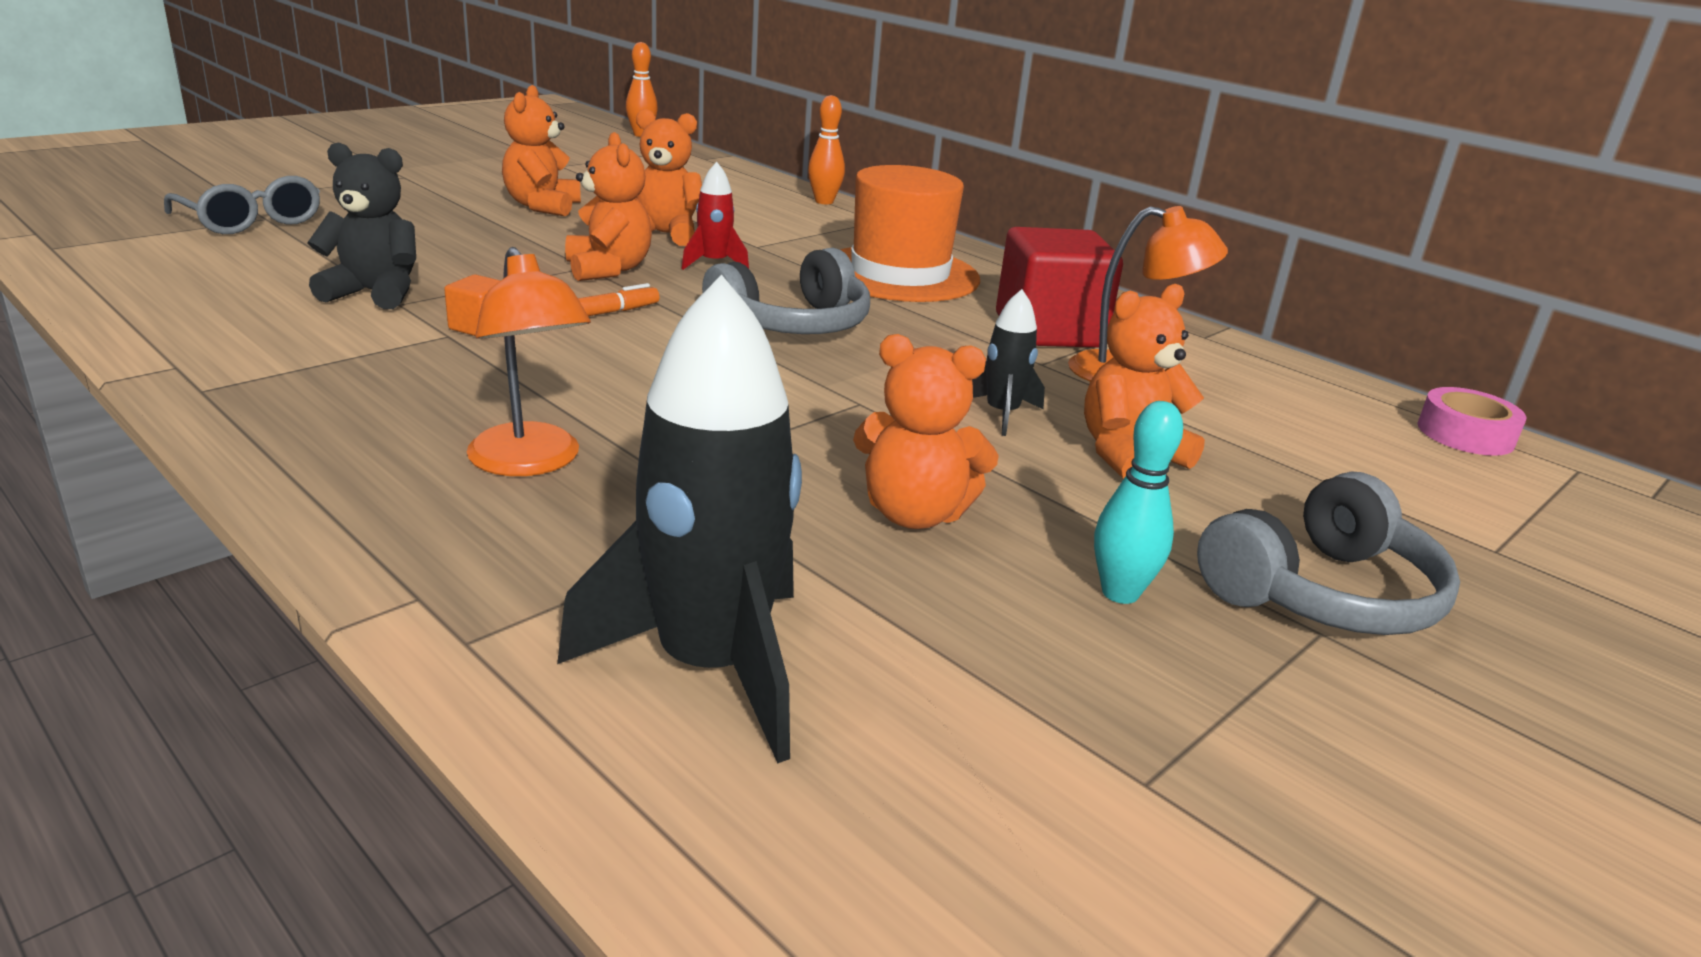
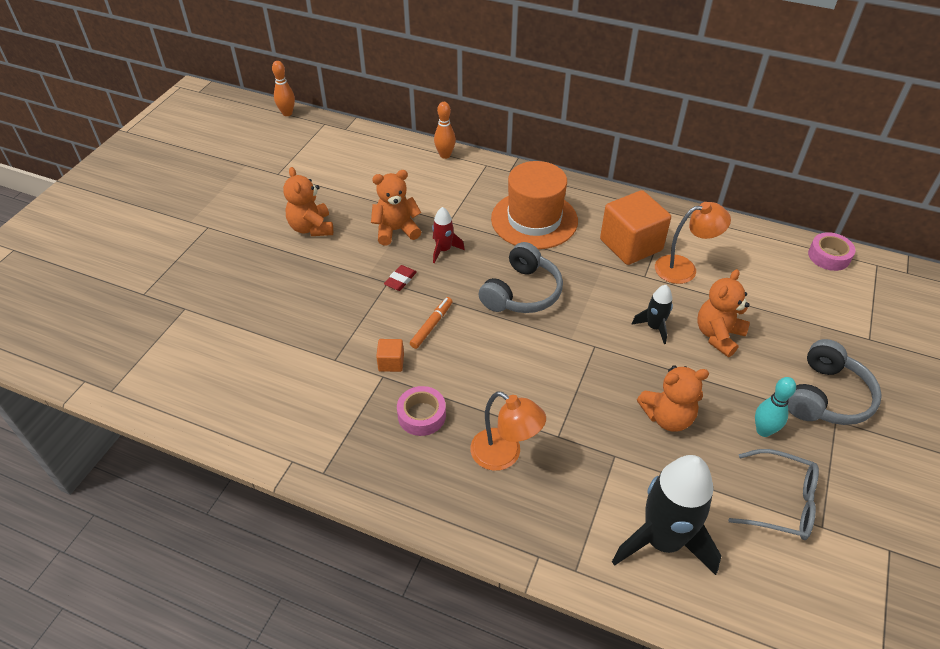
camera: 20 degrees left, 20 degrees up
(251, 221) = (181, 315): grey glasses -> grey glasses (781, 502)
(374, 293) = (315, 356): black teddy bear -> none
(451, 384) = (422, 415): none -> pink tape
(608, 269) = (400, 280): orange teddy bear -> red eraser
(1049, 331) = (631, 245): red cube -> orange cube

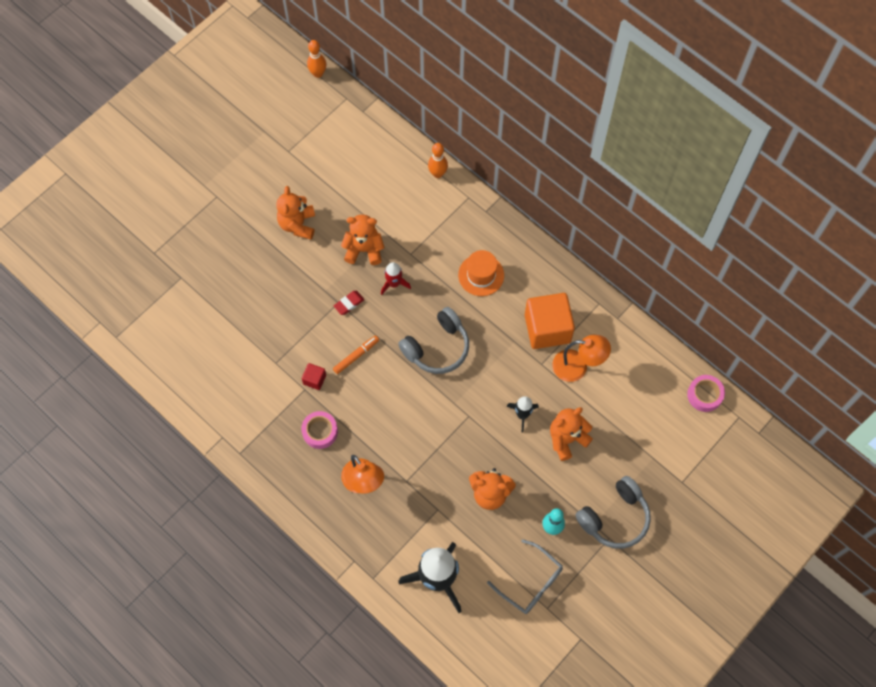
camera: 20 degrees right, 20 degrees up
(391, 362) = (314, 379): orange cube -> red cube
(534, 220) = (481, 275): orange hat -> orange hat, size x0.61

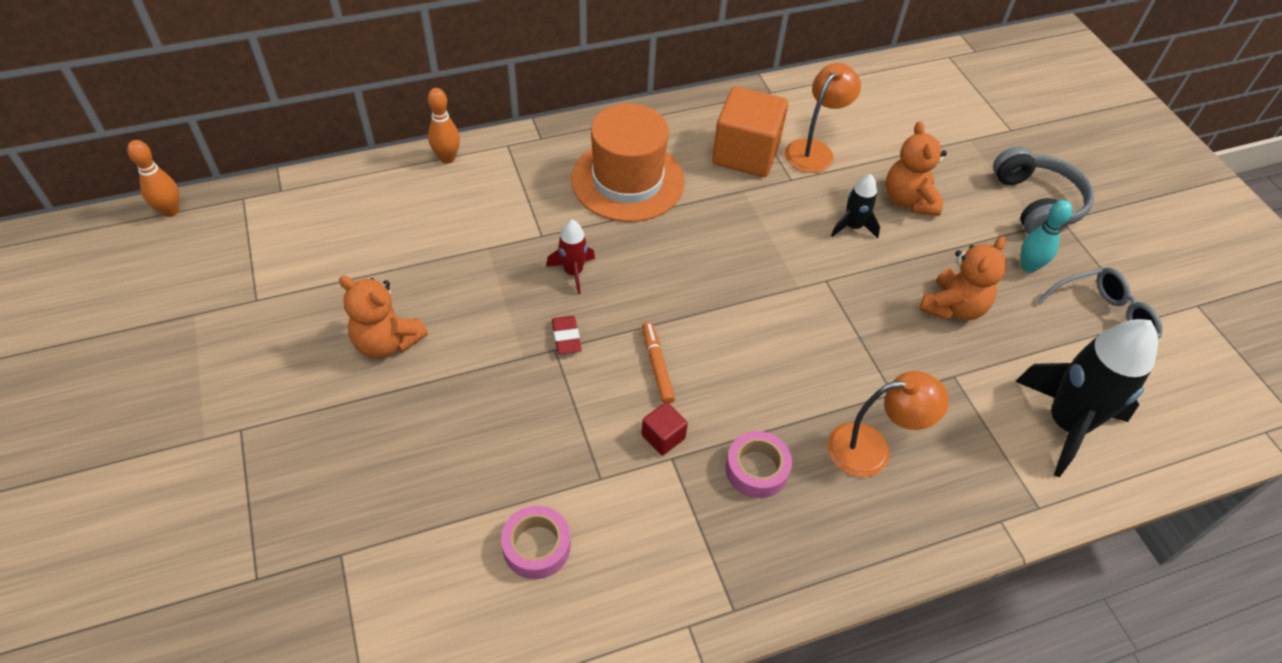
camera: 65 degrees left, 15 degrees down
(364, 250) = (494, 282): orange teddy bear -> none
(437, 347) = (703, 269): grey headphones -> none
(481, 275) = (627, 180): orange hat -> orange hat, size x1.65
(704, 395) = (909, 69): pink tape -> pink tape (536, 546)

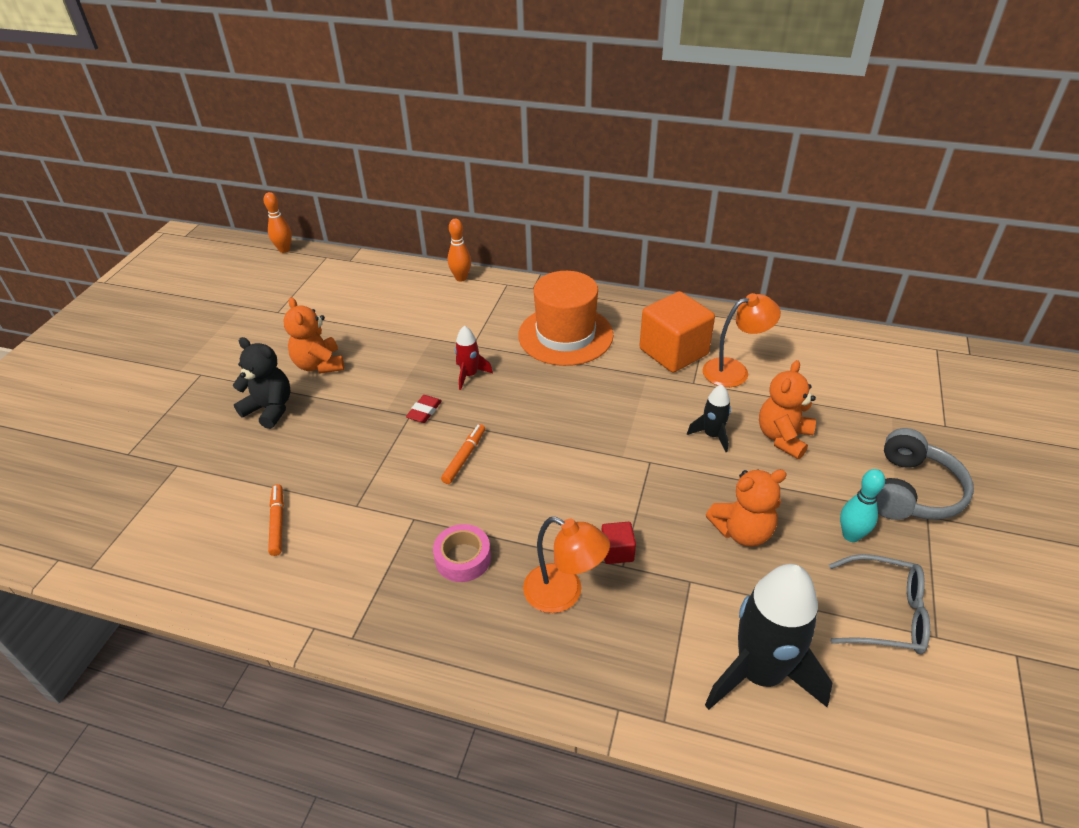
camera: 40 degrees right, 10 degrees down
(384, 426) = (270, 409): none -> black teddy bear
(536, 546) = (278, 523): pink tape -> orange marker
(663, 437) = (422, 502): red cube -> red cube (617, 551)

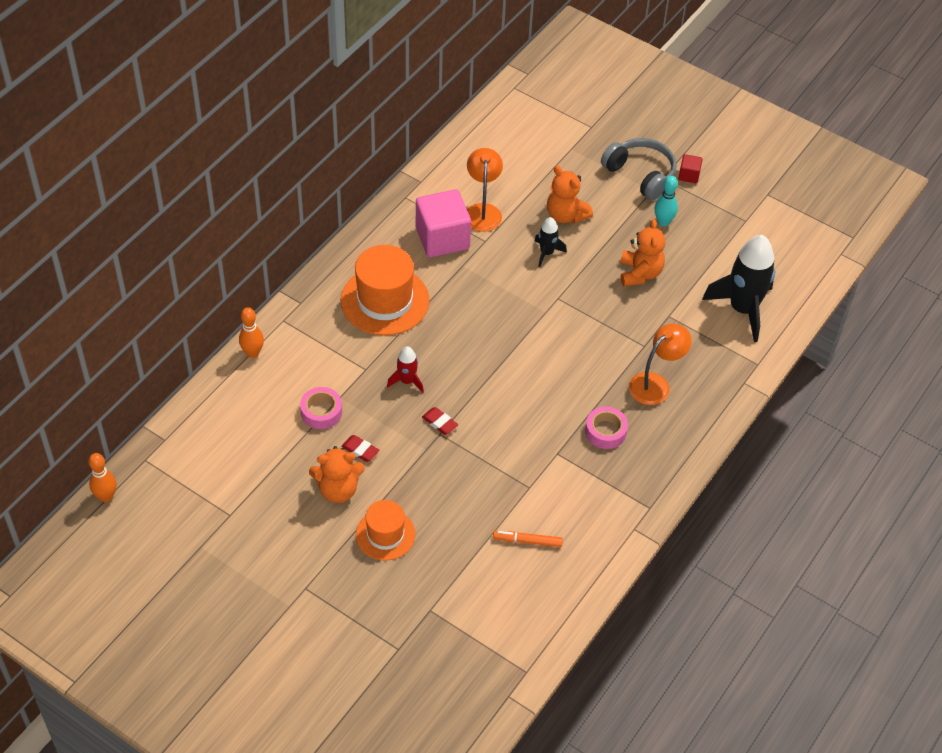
camera: 75 degrees left, 10 degrees up
(270, 409) = (385, 534): black teddy bear -> orange hat
(371, 367) = (360, 450): none -> red eraser
(409, 332) = (321, 412): none -> pink tape
(464, 457) = (506, 408): orange marker -> none
(617, 551) = (631, 344): red cube -> red cube (689, 175)
(673, 352) = (442, 238): orange cube -> pink cube
(886, 614) = (724, 234): grey glasses -> none

